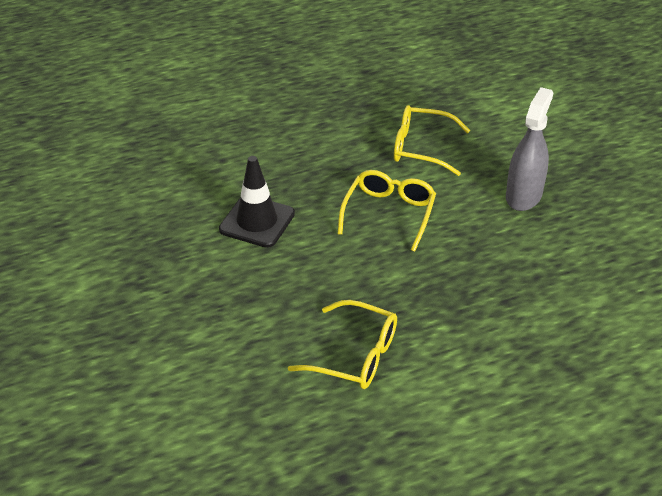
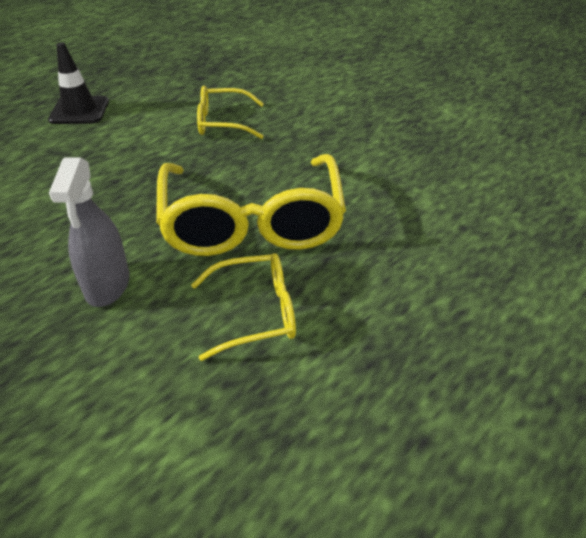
camera: 155 degrees right, 0 degrees up
(257, 221) = (369, 181): black traffic cone -> black traffic cone (79, 111)
(389, 213) = (252, 222): yellow glasses -> yellow glasses, size x1.90

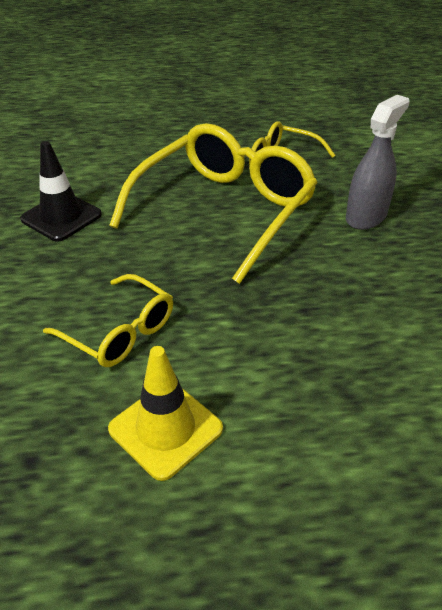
camera: 140 degrees left, 0 degrees up
(79, 111) = (275, 483): black traffic cone -> black traffic cone (61, 217)
(150, 104) = (165, 429): none -> yellow traffic cone

